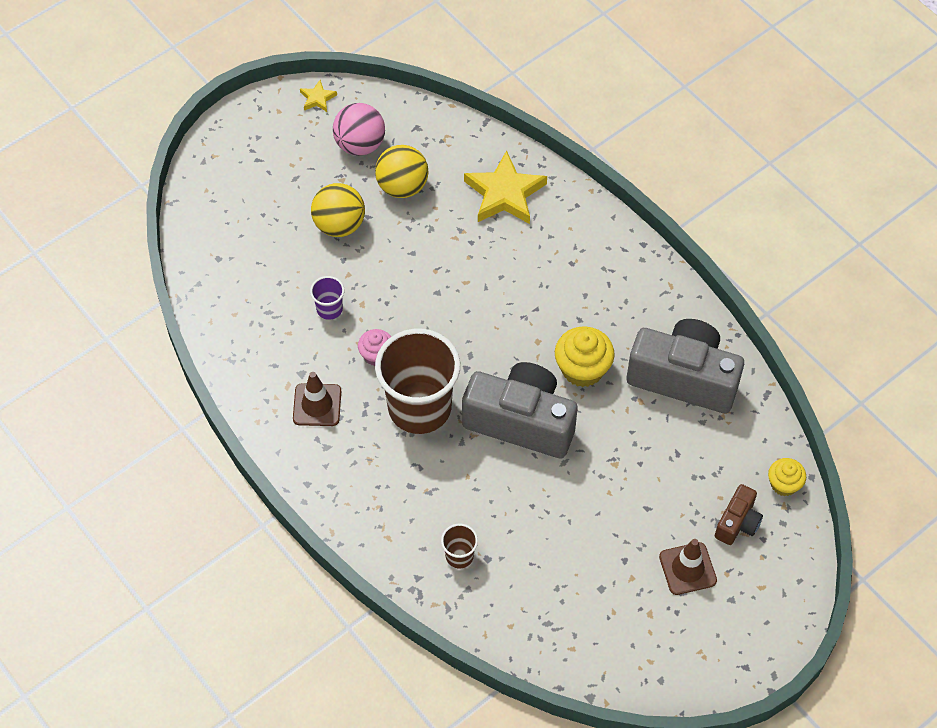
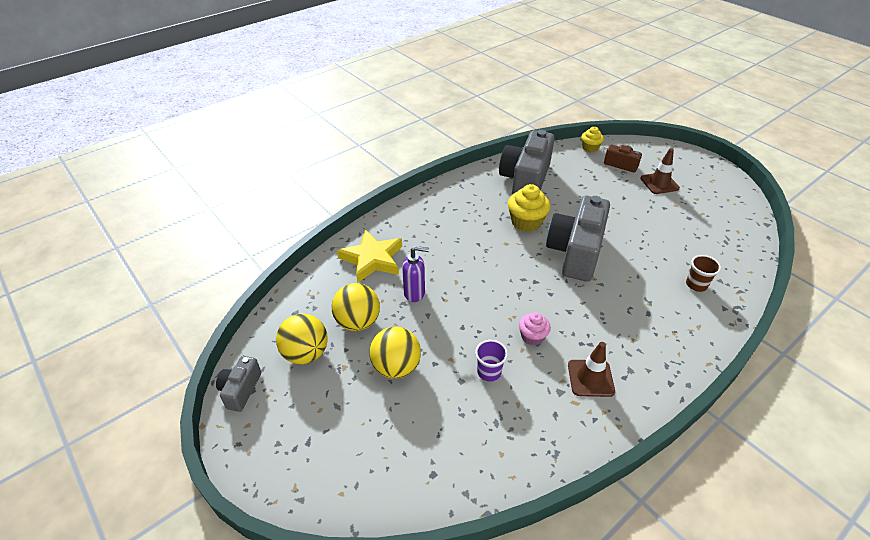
camera: 90 degrees left, 15 degrees down
(317, 98) = (241, 390): yellow star -> grey camera
(360, 145) = (306, 353): pink ball -> yellow ball
(419, 407) = (577, 308): brown cup -> none
(446, 239) = (415, 293): none -> purple soap dispenser

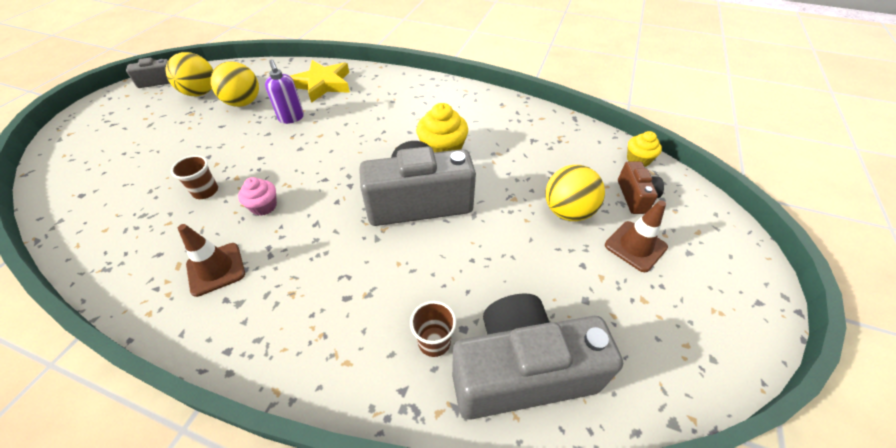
camera: 60 degrees right, 5 degrees up
(396, 367) = (197, 137): yellow ball -> yellow ball (567, 211)
(489, 372) = (205, 191): purple cup -> brown cup
(525, 180) = (516, 130): grey camera -> grey camera (521, 370)

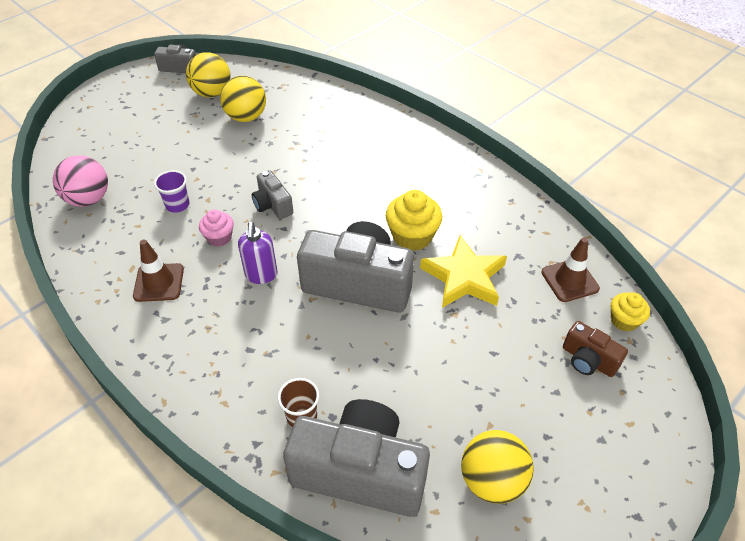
camera: 25 degrees right, 0 degrees up
(99, 215) = (89, 199): none -> pink ball
(205, 191) = (177, 205): brown cup -> purple cup
(291, 118) = (283, 149): purple soap dispenser -> purple soap dispenser (261, 275)
(304, 163) = (273, 205): none -> grey camera
(323, 84) = (332, 117): yellow star -> yellow star (464, 277)
(567, 211) = (501, 348): yellow ball -> yellow ball (492, 480)
(635, 196) = (588, 360): brown camera -> brown camera turned 105 degrees clockwise
(635, 246) = (547, 410): brown traffic cone -> brown traffic cone (569, 280)

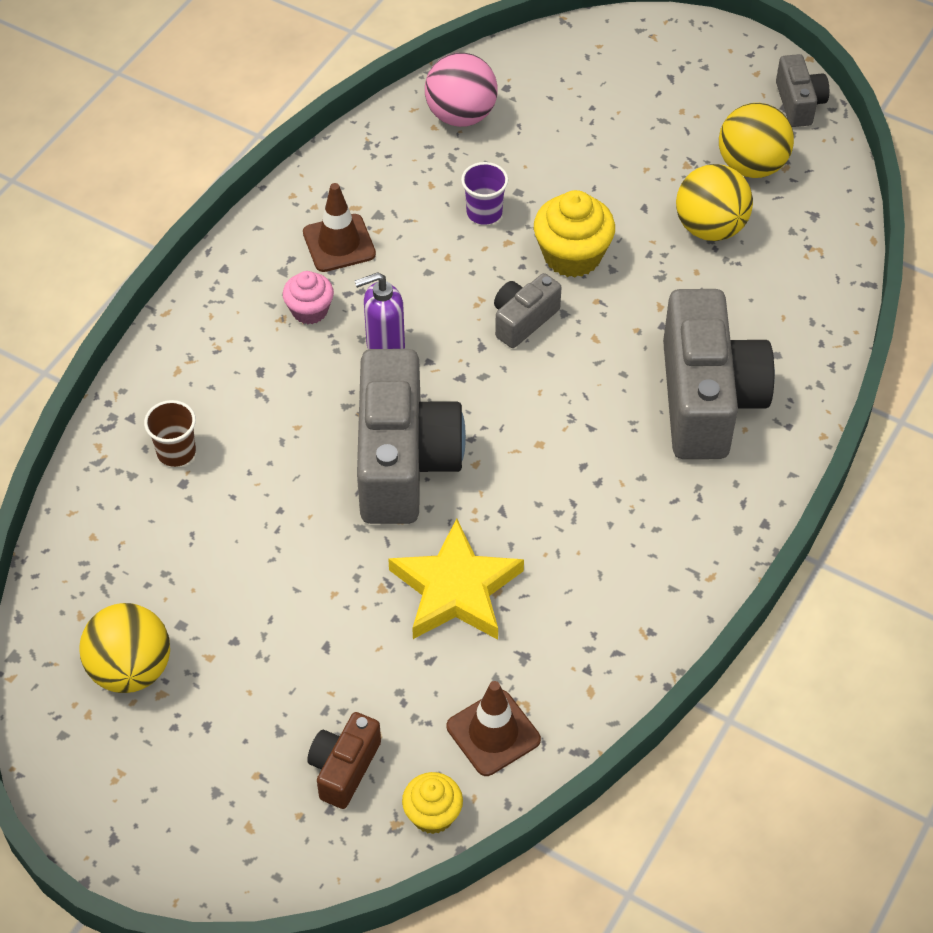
camera: 75 degrees right, 5 degrees up
(219, 237) = (438, 279): pink cupcake -> pink cupcake (309, 310)
(360, 471) = (115, 529): grey camera -> grey camera (707, 399)
(412, 236) = (518, 508): yellow cupcake -> yellow cupcake (572, 256)

